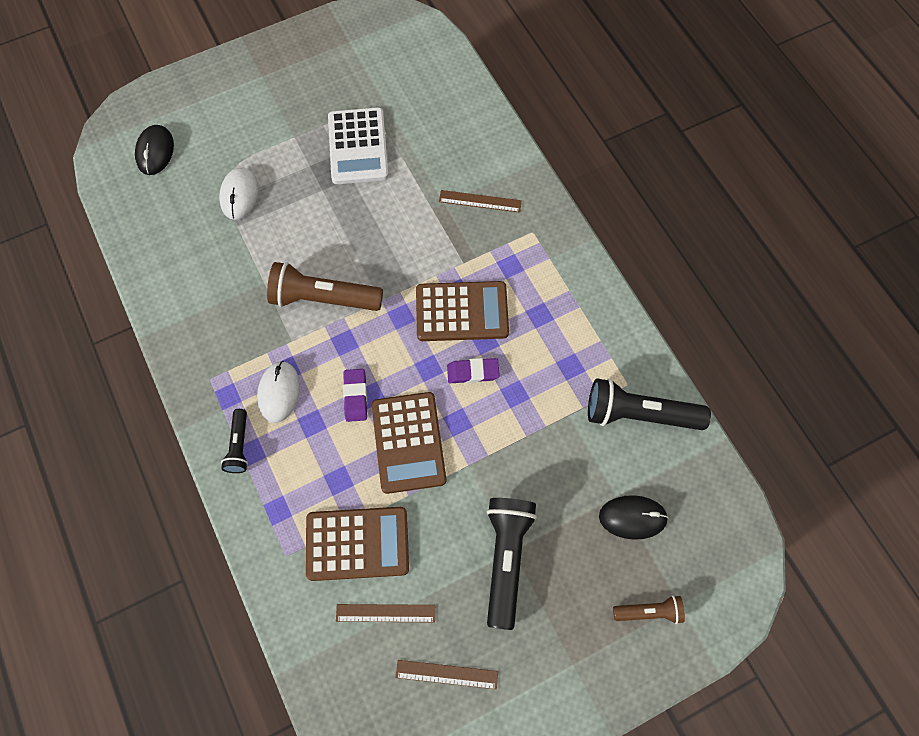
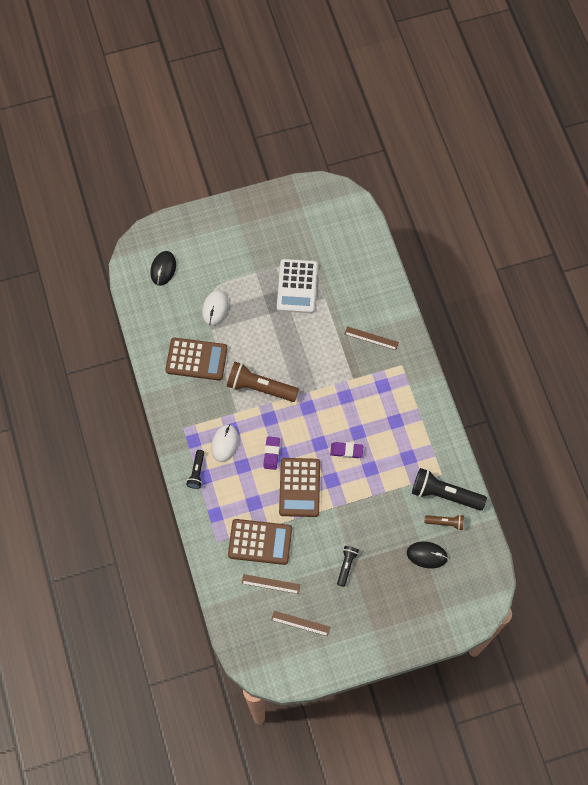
camera: 10 degrees right, 0 degrees up
(462, 312) = (346, 411): brown calculator -> brown calculator (196, 359)
(506, 559) = (346, 566): black flashlight -> black flashlight, size x0.54
(649, 612) = (424, 610): brown flashlight -> brown flashlight (445, 523)

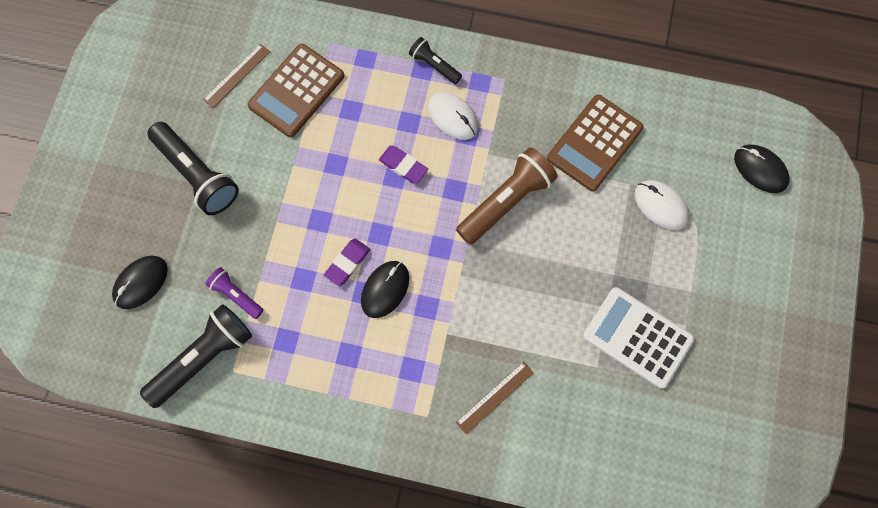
camera: 120 degrees right, 5 degrees up
(299, 487) = (335, 175): brown calculator -> none
(300, 623) = (166, 83): brown ruler -> none
(346, 566) = (197, 175): black flashlight -> black flashlight, size x1.86
(349, 423) = (385, 289): none -> black mouse
(401, 499) = (236, 295): none -> purple flashlight
(445, 523) = (165, 334): brown flashlight -> none

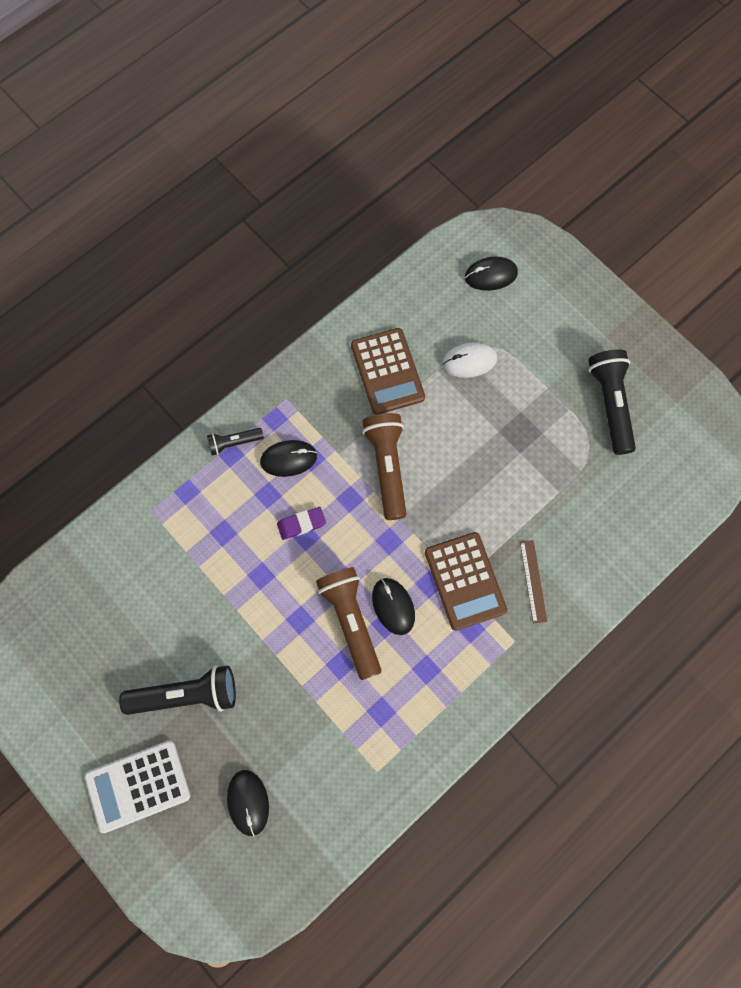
camera: 55 degrees left, 0 degrees up
(203, 358) = (350, 789): black flashlight -> black flashlight (610, 404)
(236, 295) = (315, 728): purple flashlight -> none
(237, 76) = (121, 605): brown ruler -> none
(296, 91) = (173, 565): brown calculator -> brown calculator (465, 581)
(347, 263) = (351, 621): purple eraser -> brown flashlight
(453, 117) = (288, 459): white mouse -> black mouse
(637, 337) = (556, 449): white calculator -> white calculator (138, 786)

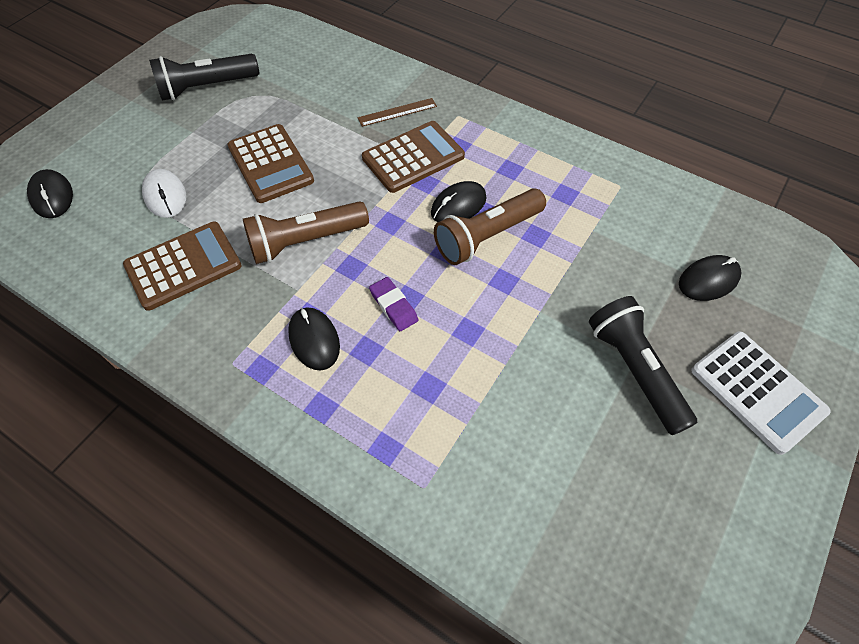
camera: 105 degrees left, 15 degrees down
(234, 443) = (303, 409): black flashlight -> none
(487, 451) = (270, 164): none -> brown calculator

